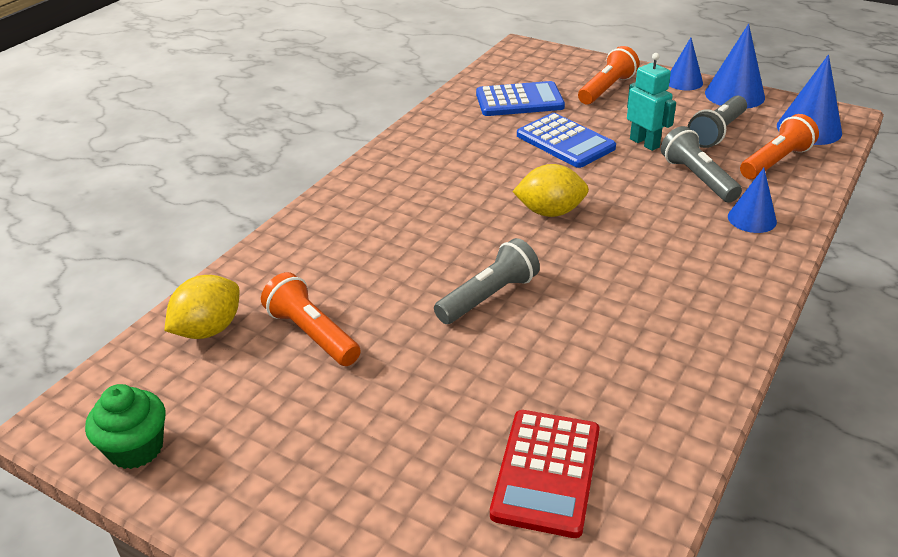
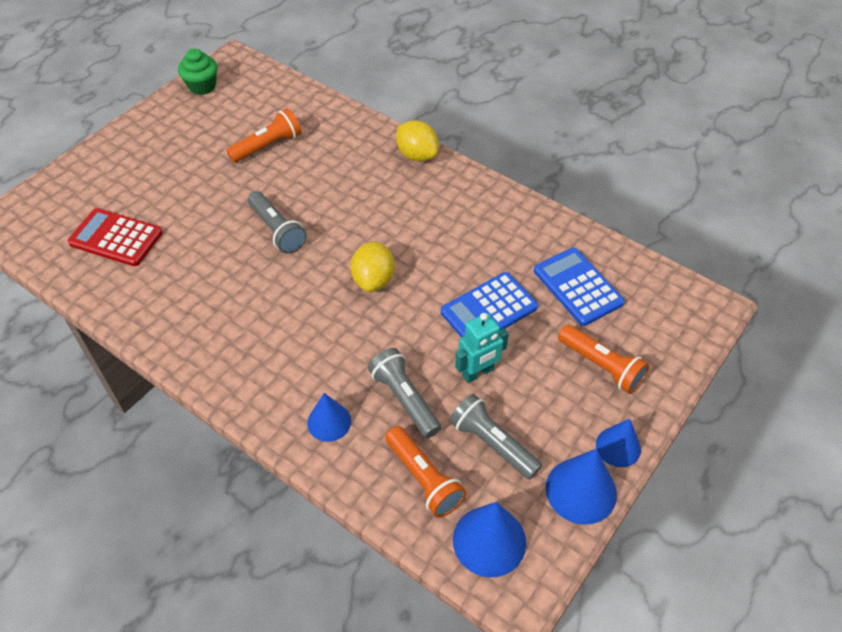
camera: 95 degrees right, 15 degrees up
(209, 329) = (287, 104): yellow lemon -> yellow lemon (417, 155)
(519, 100) = (577, 287): blue calculator -> blue calculator turned 150 degrees clockwise
(697, 178) = (405, 399): grey flashlight -> grey flashlight turned 105 degrees counterclockwise

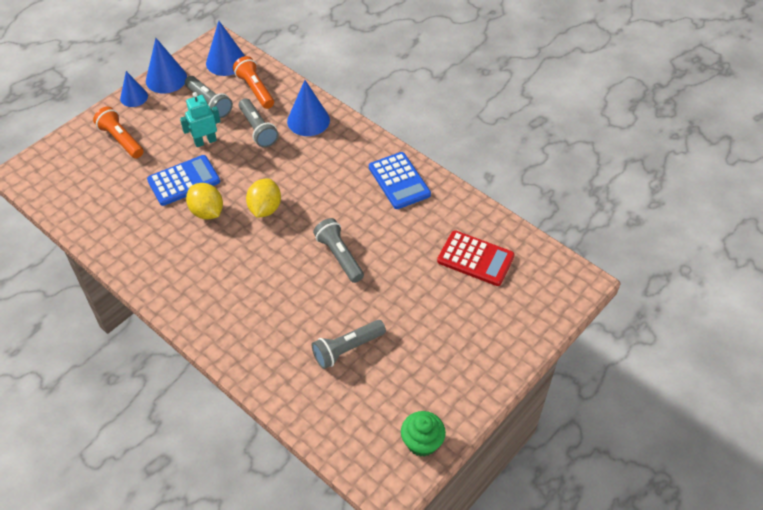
camera: 175 degrees left, 0 degrees up
(267, 146) = (347, 349): orange flashlight -> grey flashlight
(329, 422) = (308, 120): blue cone -> blue cone, size x1.53
(417, 155) = (202, 326): yellow lemon -> yellow lemon (207, 212)
(577, 287) = (111, 193): blue calculator -> blue calculator (399, 181)

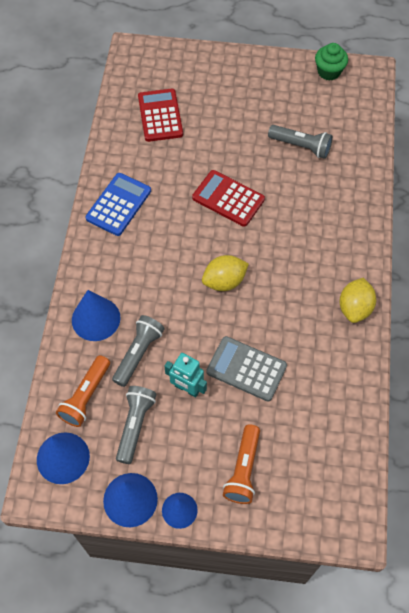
camera: 125 degrees left, 10 degrees up
(184, 181) = (246, 369): blue calculator -> grey calculator
(207, 212) = (263, 323): yellow lemon -> yellow lemon (354, 308)
(339, 256) = (228, 199): grey flashlight -> red calculator

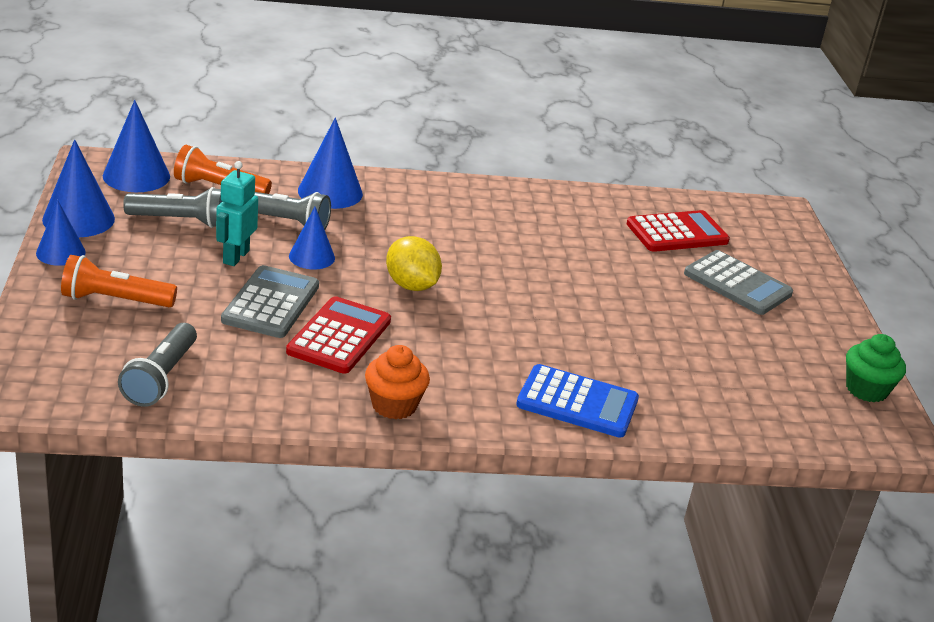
camera: 75 degrees right, 30 degrees down
(118, 204) = (510, 204): blue calculator -> blue calculator (577, 402)
(187, 339) = (311, 257): none -> blue cone
(222, 100) = (737, 284): none -> grey calculator
(228, 199) = (556, 289): red calculator -> red calculator (339, 336)
(301, 146) = (689, 357): grey flashlight -> grey flashlight (161, 378)
(354, 308) = (394, 405): yellow lemon -> orange cupcake

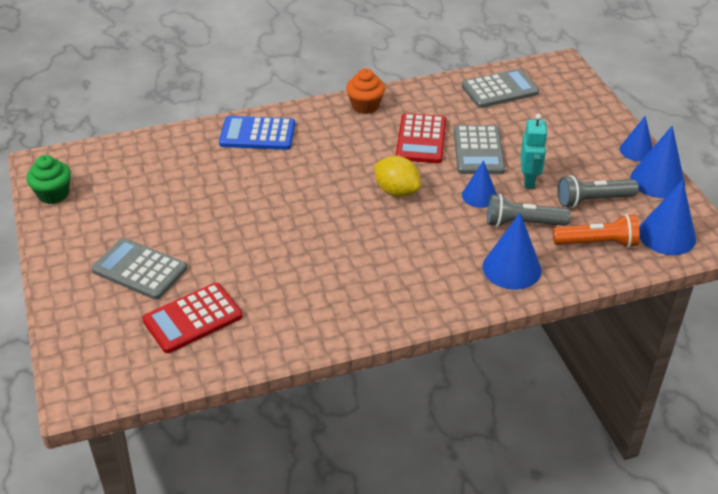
camera: 170 degrees right, 10 degrees up
(115, 300) = (569, 127): orange flashlight -> none
(161, 378) = (499, 89): grey flashlight -> grey calculator

